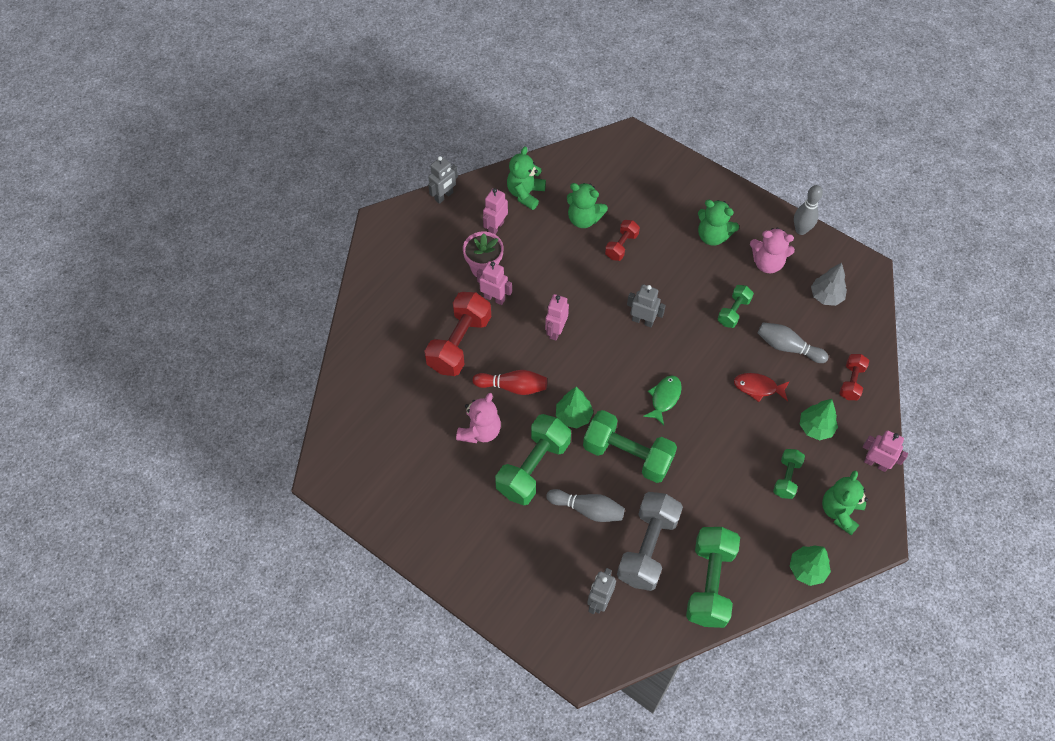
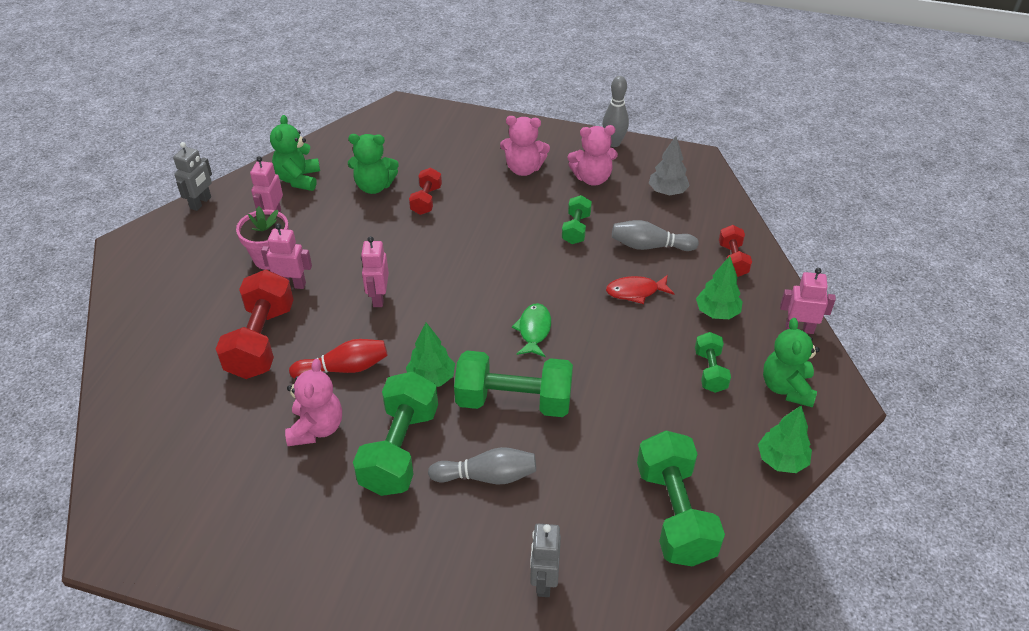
camera: 20 degrees left, 15 degrees down
(642, 321) = (478, 262): grey robot -> none
(647, 548) = (580, 497): grey dumbbell -> none
(712, 236) = (523, 169): green teddy bear -> pink teddy bear

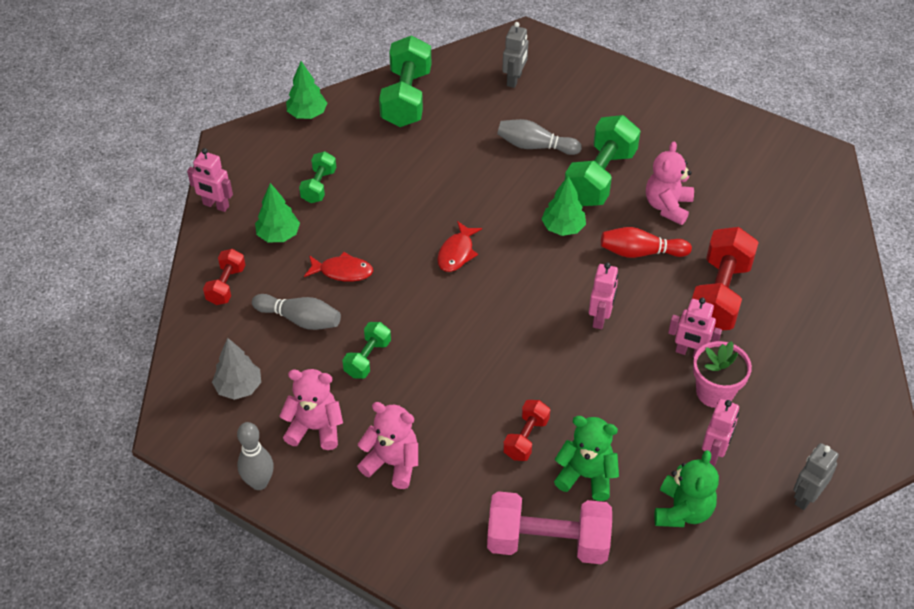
camera: 165 degrees left, 5 degrees up
(396, 147) = (547, 542): none -> pink dumbbell
(514, 401) = (496, 195): green dumbbell -> none
(534, 330) = (457, 253): green fish -> red fish
(786, 388) = (264, 161): green teddy bear -> none

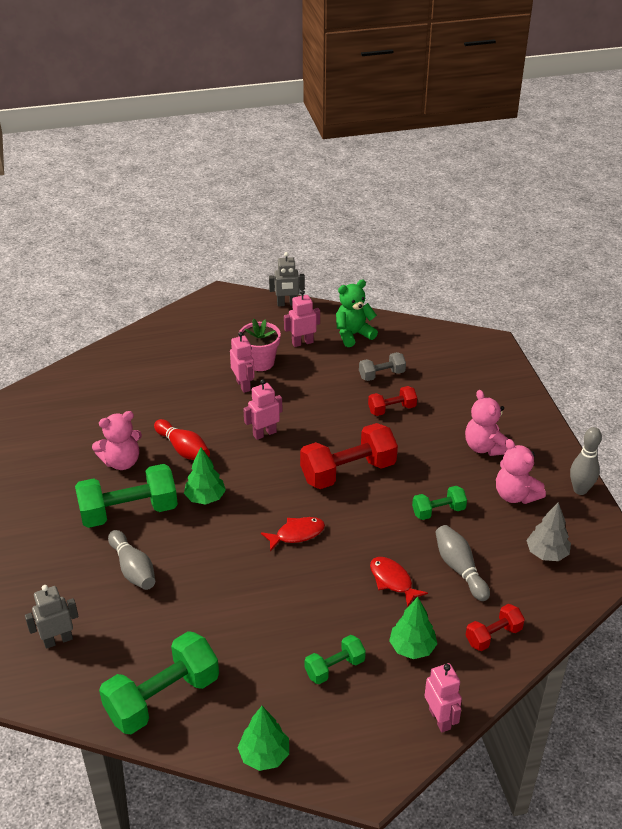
camera: 135 degrees left, 10 degrees down
(547, 542) = (438, 365): pink dumbbell -> none
(586, 476) = (381, 375): green teddy bear -> grey dumbbell
(719, 295) = (180, 398): red dumbbell -> red dumbbell (348, 472)

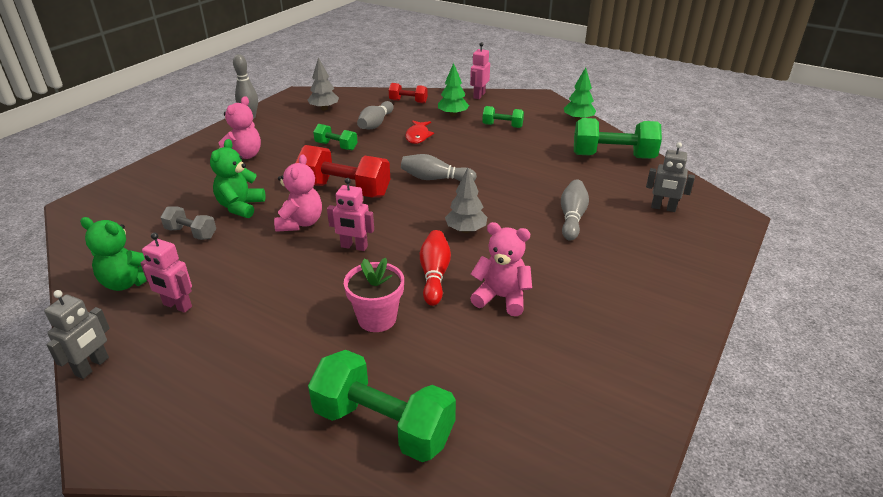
camera: 135 degrees left, 5 degrees down
(129, 511) = (537, 254): green dumbbell -> green dumbbell (383, 425)
(205, 498) = (466, 230): green tree -> grey tree
(243, 385) = (300, 299): pink robot -> none
(260, 362) = (246, 312): pink flower pot -> pink flower pot (377, 318)
(287, 304) = (92, 366): grey robot -> grey robot turned 75 degrees clockwise
(297, 534) = (435, 179): red fish -> grey bowling pin
(392, 409) = (240, 207): red dumbbell -> green teddy bear
(515, 495) = (283, 131): pink teddy bear -> pink teddy bear (300, 223)

